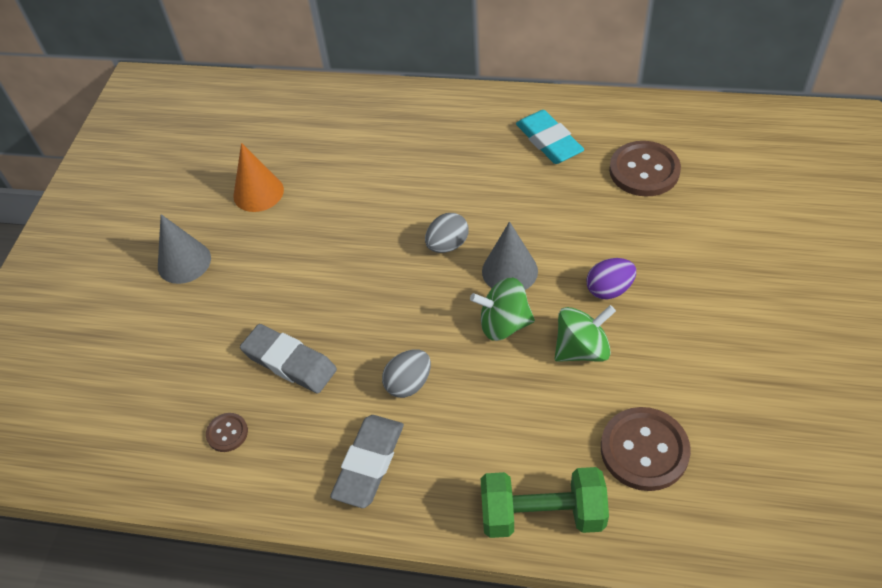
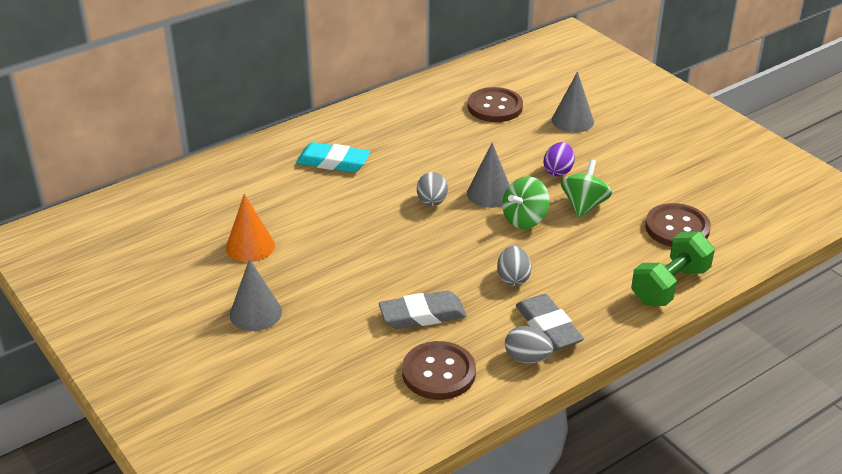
camera: 50 degrees left, 15 degrees down
(227, 433) = (438, 372): brown button -> brown button, size x2.01
(309, 481) = (527, 358): none -> grey egg
(549, 141) = (416, 120): turquoise eraser -> turquoise eraser (333, 162)
(705, 236) = (572, 121): none -> grey cone

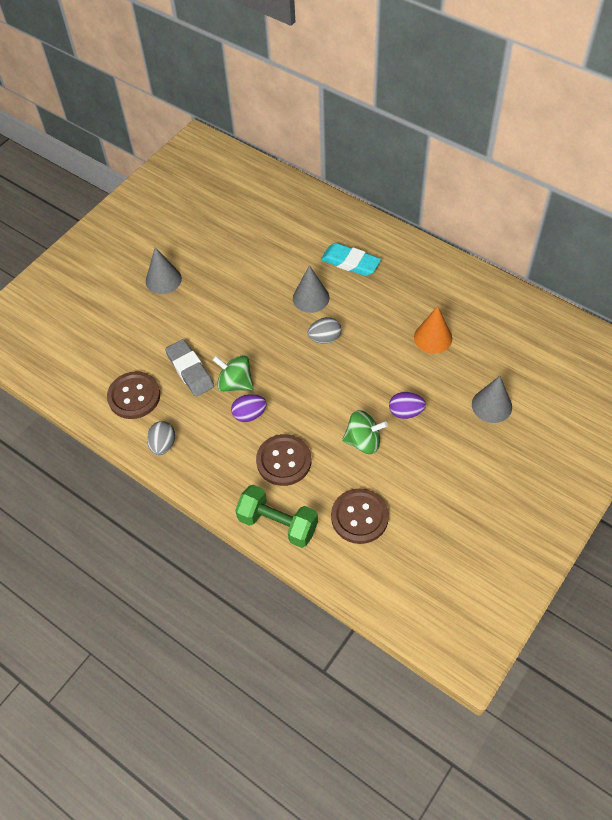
camera: 75 degrees right, 20 degrees up
(250, 246) = (230, 252): orange cone -> orange cone (433, 337)
(333, 162) = (350, 262): turquoise eraser -> turquoise eraser turned 60 degrees counterclockwise
(489, 193) = (352, 372): grey cone -> grey cone (311, 298)
(495, 107) = (484, 343): brown button -> brown button (284, 461)
(513, 278) = (249, 414): grey egg -> purple egg
(524, 219) = (327, 404): green spinning top -> green spinning top (235, 383)
(548, 327) = (200, 450): grey eraser -> none

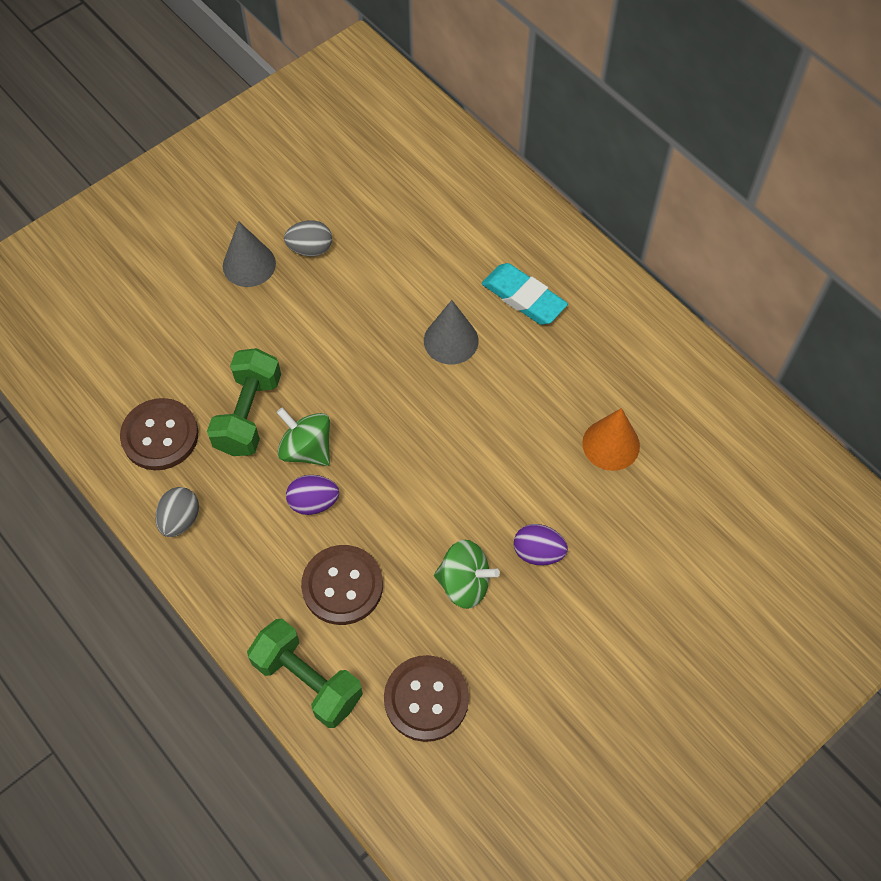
camera: 10 degrees right, 5 degrees up
(190, 370) = (248, 414): grey eraser -> green dumbbell
(325, 338) = (453, 409): grey egg -> grey egg (310, 249)
(491, 405) = (667, 572): grey cone -> none

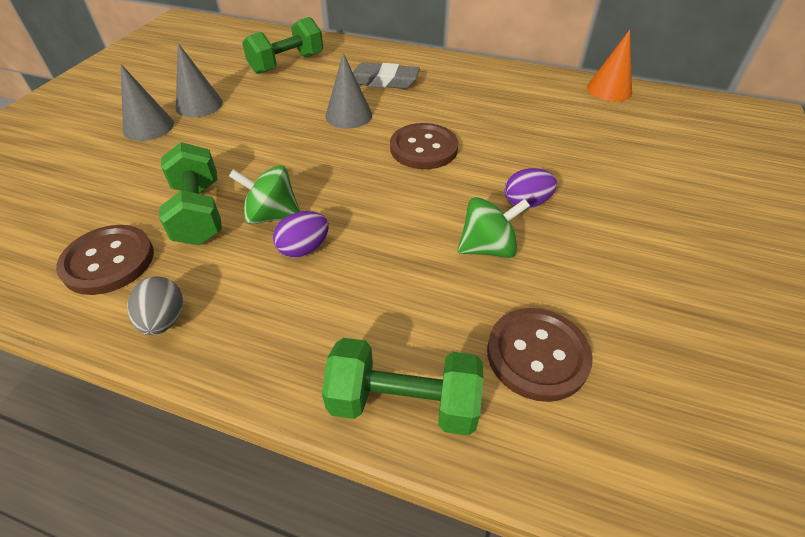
camera: 30 degrees left, 15 degrees down
(310, 249) = (199, 105): grey egg -> grey cone
(342, 586) = (378, 299): brown button -> brown button (423, 148)
(435, 213) = (287, 64): none -> green dumbbell
(523, 298) = (383, 81): turquoise eraser -> grey eraser
(611, 444) = (514, 127): orange cone -> orange cone (609, 90)

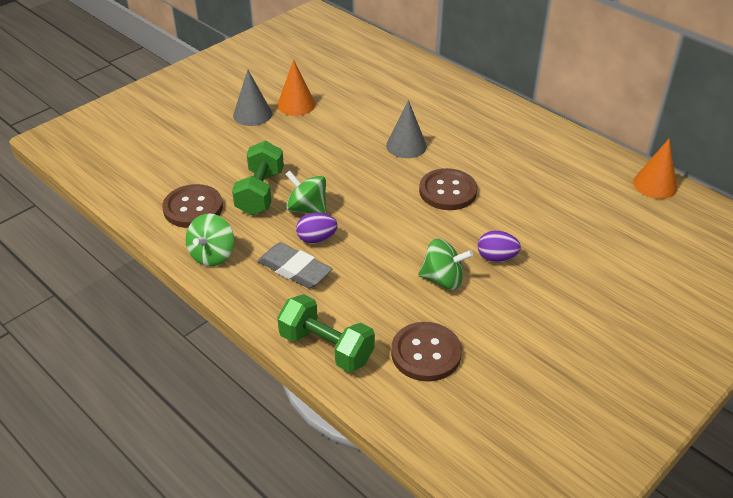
camera: 25 degrees right, 5 degrees down
(164, 320) = (212, 255): grey egg -> green spinning top
(199, 105) = (296, 104): grey cone -> orange cone
(287, 64) = (383, 83): green dumbbell -> none
(383, 81) = (454, 121): grey eraser -> grey eraser (294, 269)

